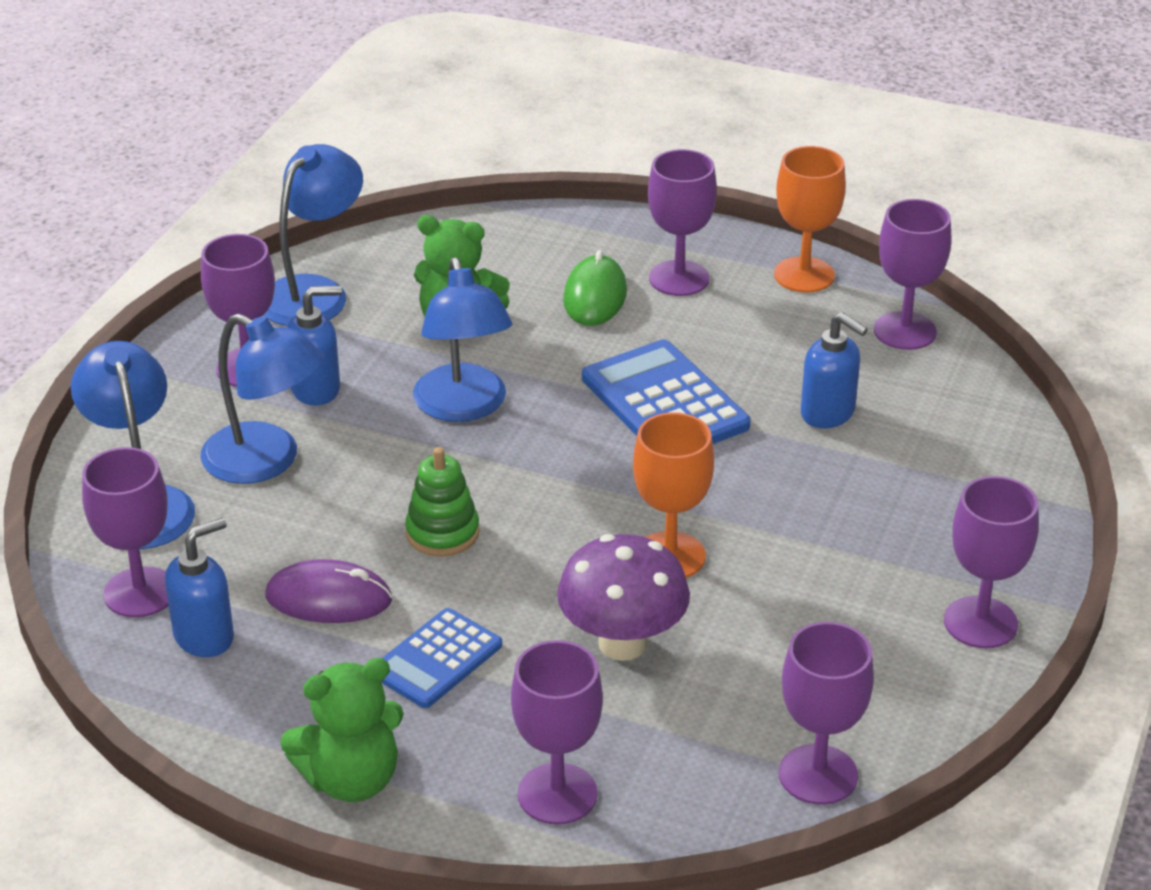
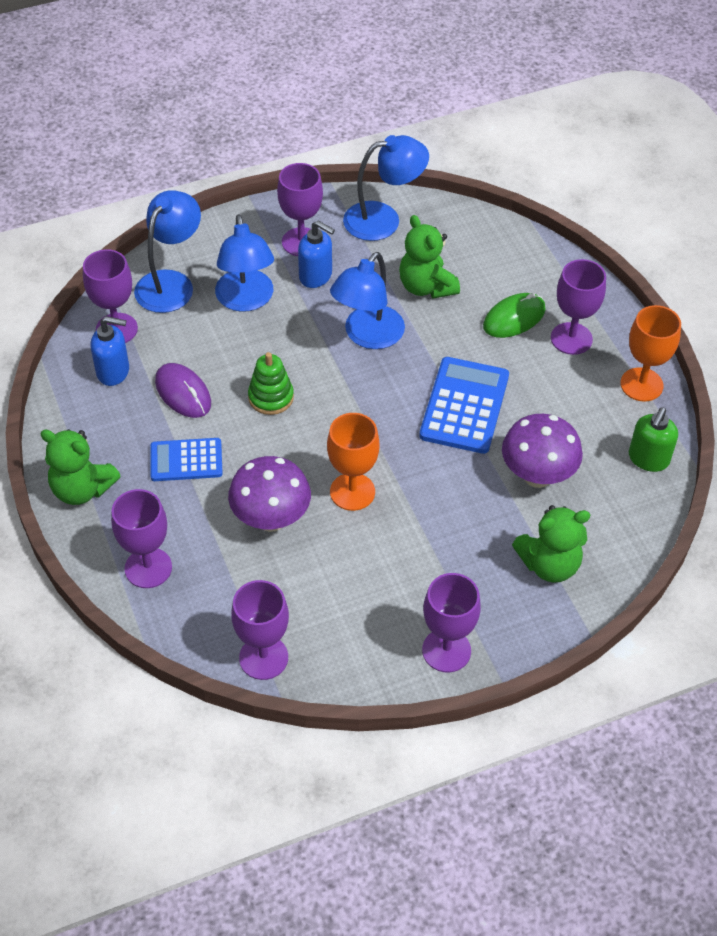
camera: 45 degrees right, 15 degrees up
(828, 413) = (537, 475): blue soap dispenser -> purple mushroom
(905, 331) = (648, 459): purple goblet -> green soap dispenser
(956, 479) = (549, 564): none -> green teddy bear

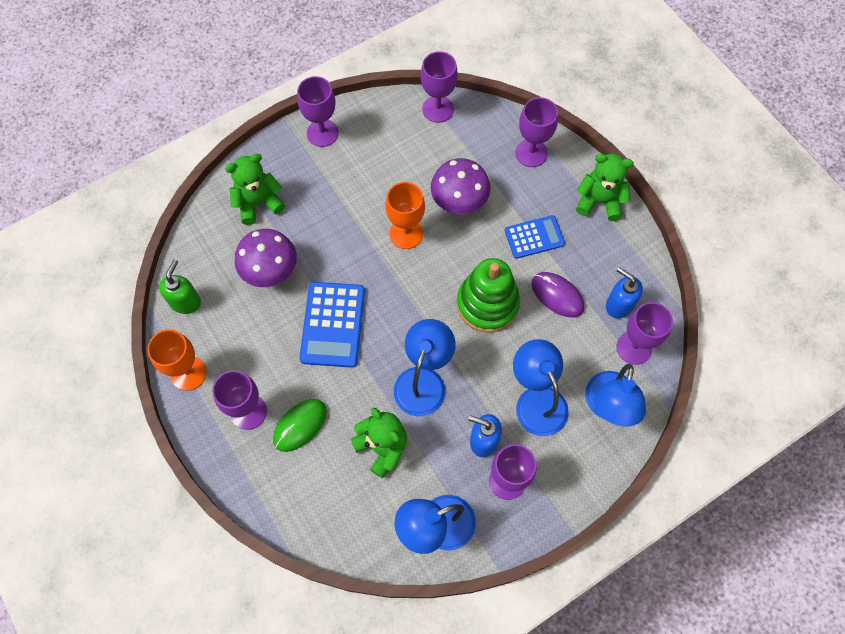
camera: 170 degrees right, 15 degrees up
(113, 372) = (619, 305): blue soap dispenser -> blue soap dispenser turned 45 degrees clockwise
(271, 397) = (487, 304): green stacking toy -> green stacking toy, size x1.71

